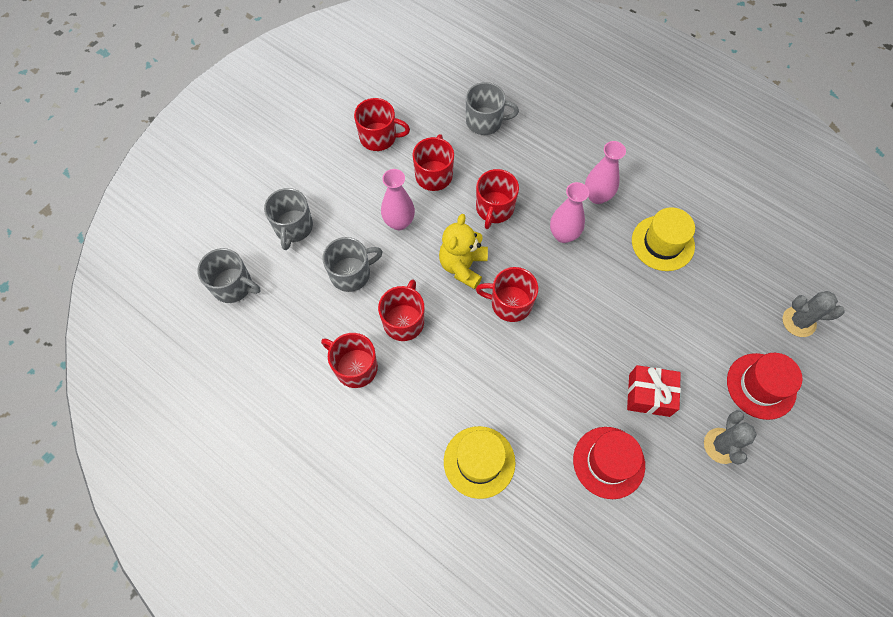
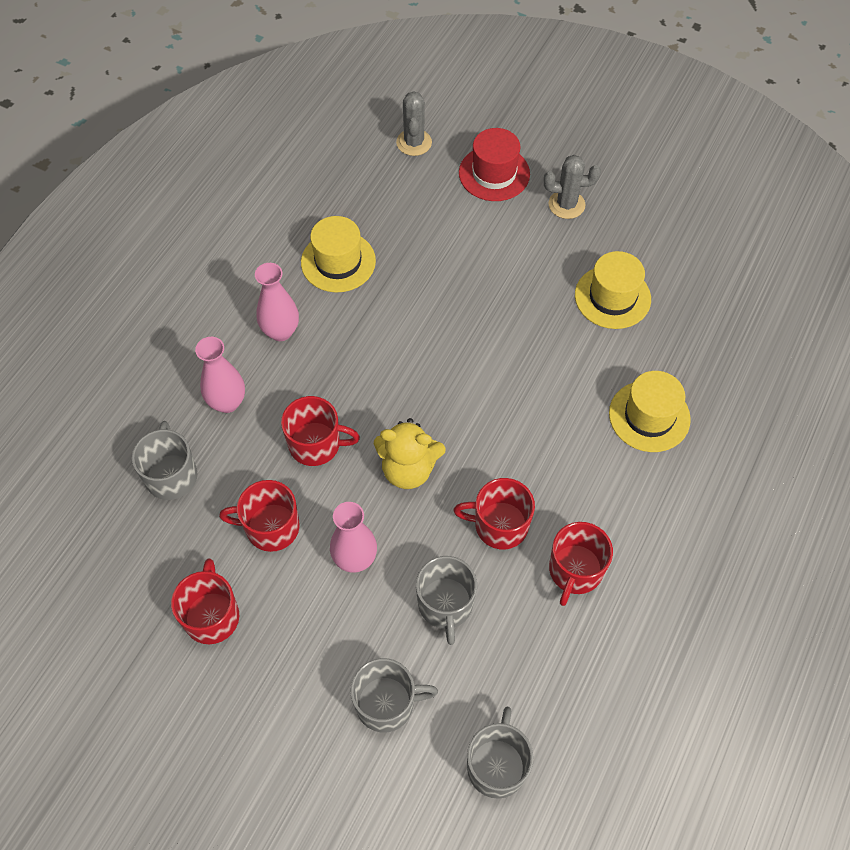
camera: 100 degrees left, 5 degrees down
(351, 274) = (445, 604): grey mug -> grey mug turned 150 degrees counterclockwise
(510, 303) = (449, 409): red mug -> none
(563, 235) = (343, 362): pink vase -> pink vase (227, 402)
(608, 462) = (612, 297): red hat -> yellow hat
(649, 395) = (529, 266): red gift -> none

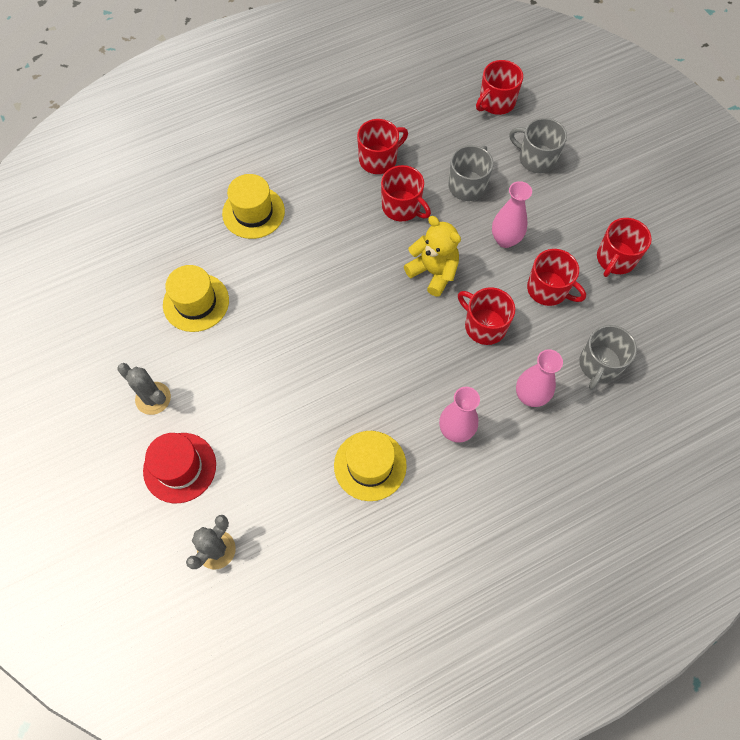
camera: 145 degrees left, 5 degrees up
(497, 765) = (496, 102): grey mug -> red mug

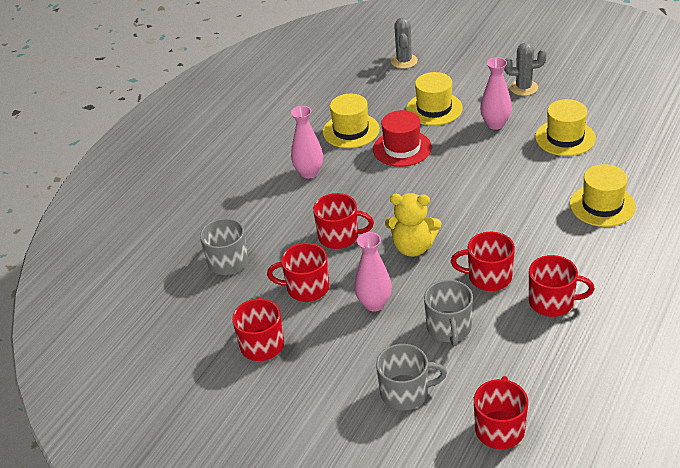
camera: 150 degrees right, 25 degrees down
(180, 467) = (466, 74): red hat -> red hat (402, 148)
(263, 435) = (434, 109): none -> yellow hat
(379, 159) = (552, 302): red mug -> red mug turned 105 degrees counterclockwise
(530, 396) = (270, 216): pink vase -> pink vase (495, 124)

